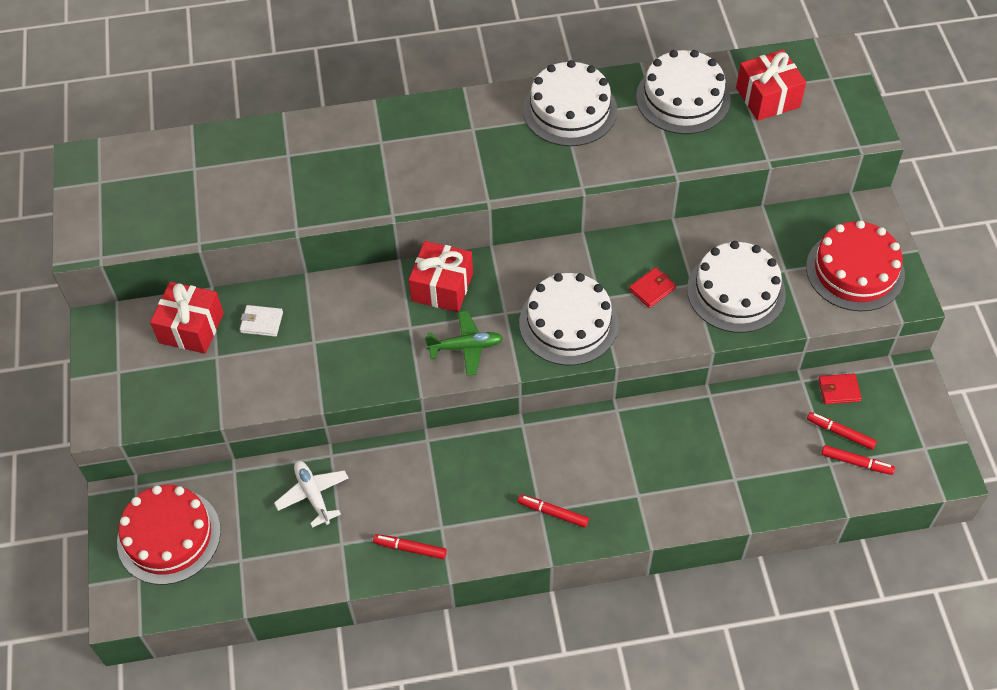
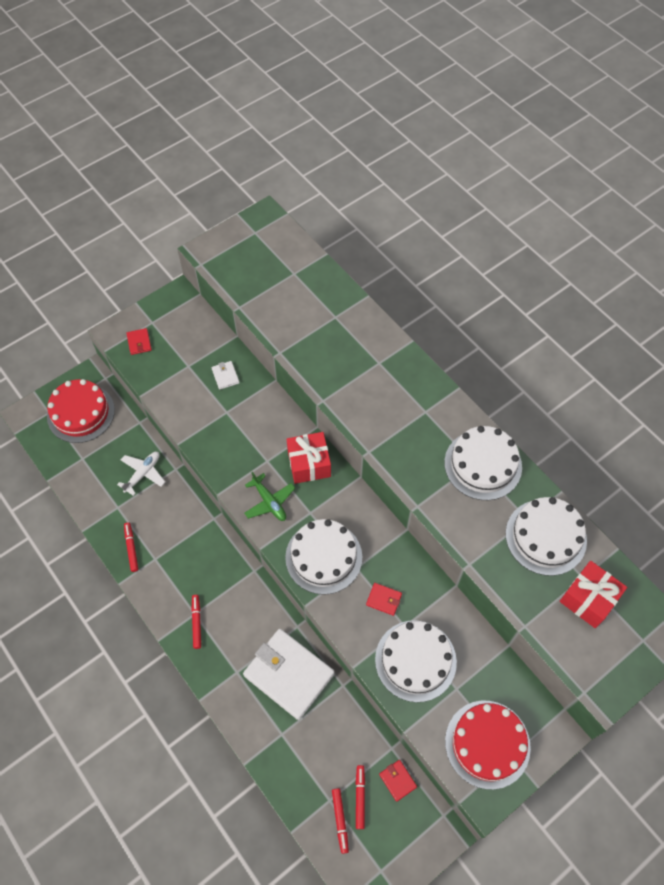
camera: 60 degrees right, 5 degrees up
(138, 398) = (139, 342): none -> red wallet
(191, 328) = (201, 341): red gift -> none
(669, 442) = (289, 674): none -> white wallet

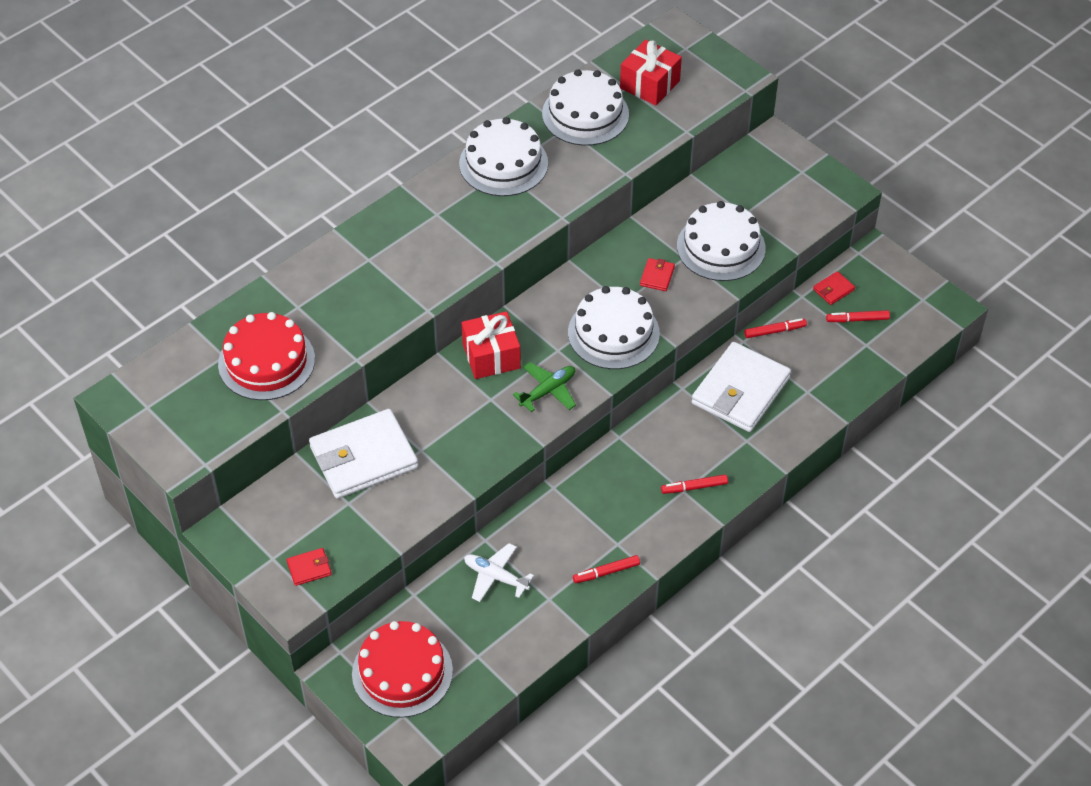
camera: 95 degrees left, 10 degrees down
(225, 376) = (363, 457): white wallet -> white wallet, size x2.44
(340, 820) = (884, 334): red marker -> red marker (774, 331)
(487, 744) = (795, 190): red cake -> red cake (266, 361)

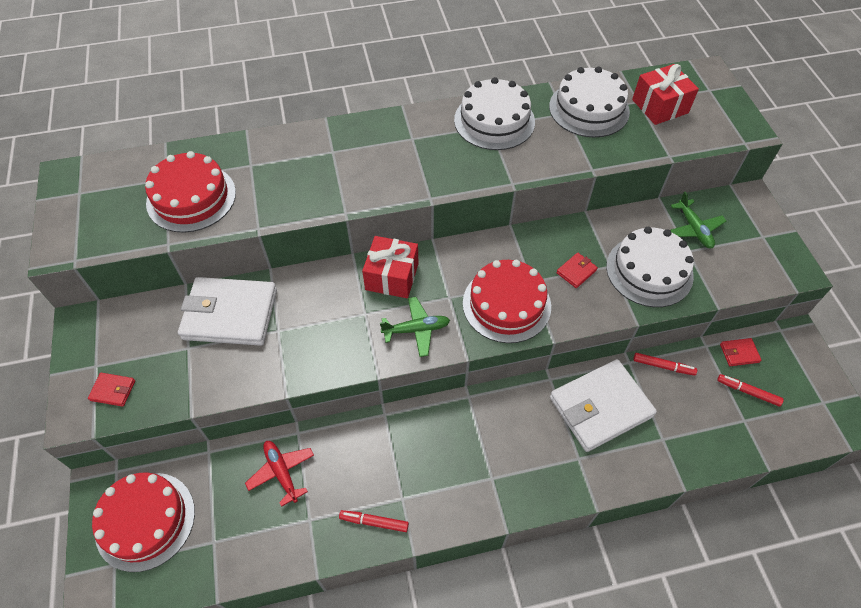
camera: 30 degrees right, 5 degrees up
(495, 577) = (281, 472): white plane -> red plane
(613, 333) = (506, 304): white cake -> red cake
(694, 487) = (504, 480): red marker -> none
(738, 191) = (694, 229): none -> green plane

